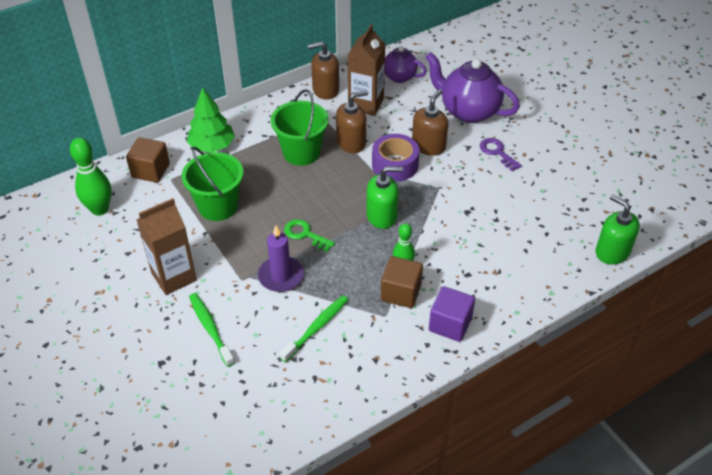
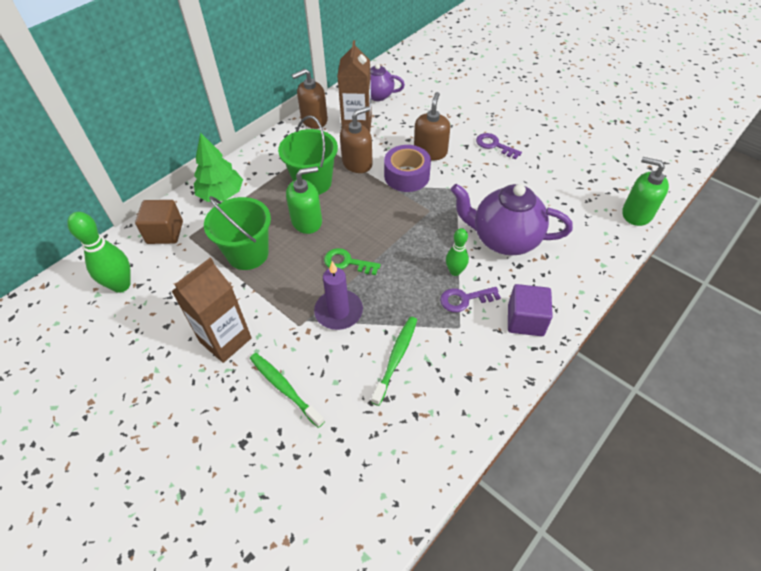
camera: 15 degrees left, 5 degrees up
(382, 216) = (414, 227): green soap dispenser -> green soap dispenser (307, 221)
(401, 292) = (464, 299): brown cube -> purple key
(468, 111) = (452, 114): purple teapot -> purple teapot (504, 239)

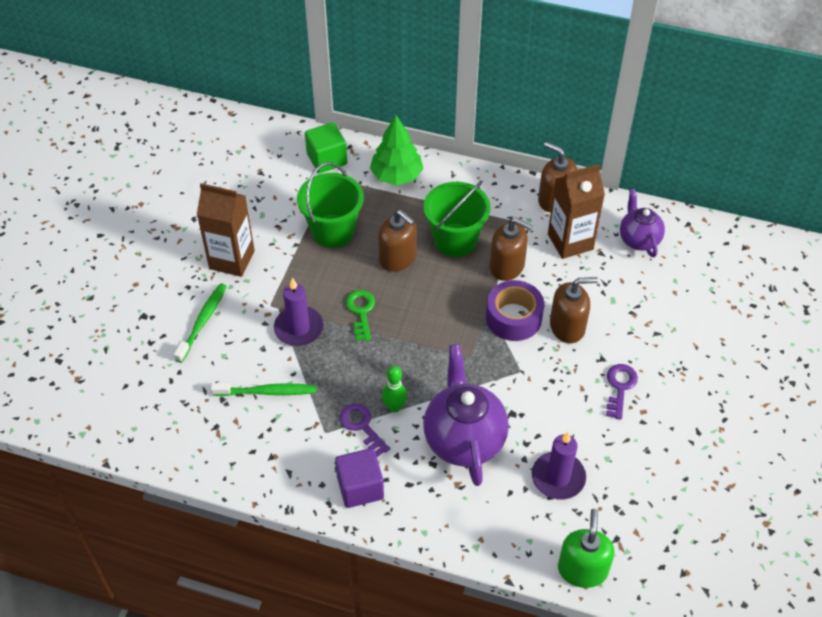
camera: 65 degrees right, 0 degrees up
(121, 285) = (254, 161): green bowling pin -> none
(165, 232) = (327, 159): brown cube -> green cube
(307, 221) = (398, 258): green soap dispenser -> brown soap dispenser
(557, 200) = (558, 477): none -> purple candle

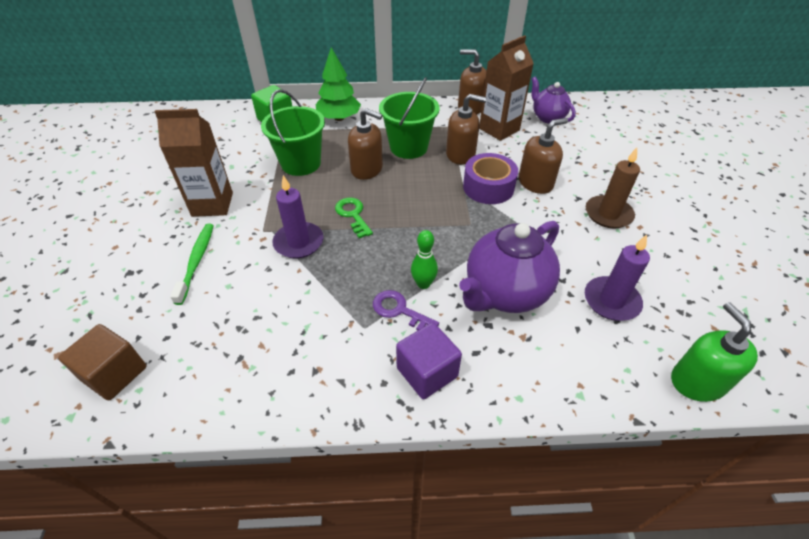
camera: 20 degrees left, 5 degrees down
(118, 409) = (115, 373): none -> brown cube
(267, 392) = (287, 306): green toothbrush -> none
(464, 439) = (505, 293): purple teapot -> purple teapot turned 105 degrees counterclockwise
(620, 387) = (608, 214): purple key -> brown candle

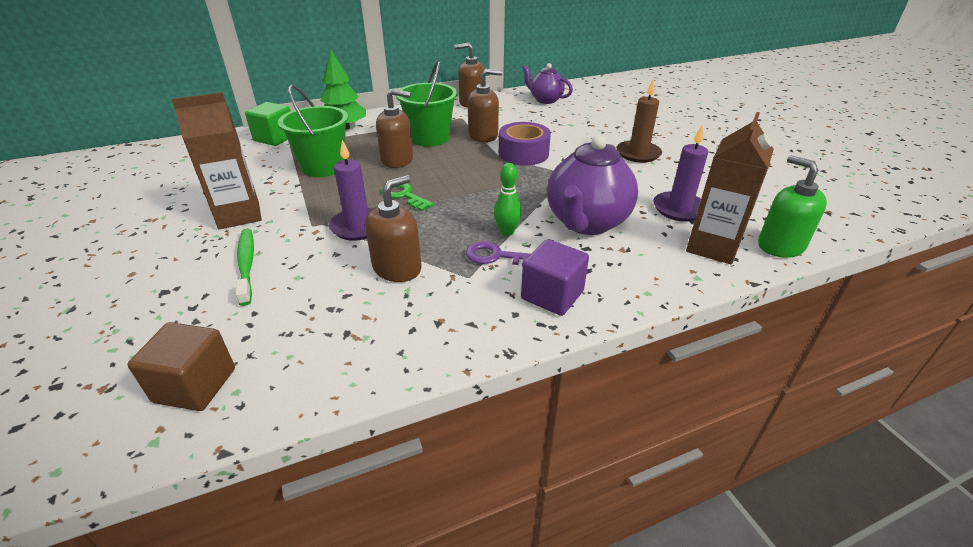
camera: 20 degrees left, 10 degrees down
(499, 129) = (507, 113): brown carton -> brown carton (712, 247)
(535, 183) = (563, 144): brown soap dispenser -> brown soap dispenser (397, 268)

